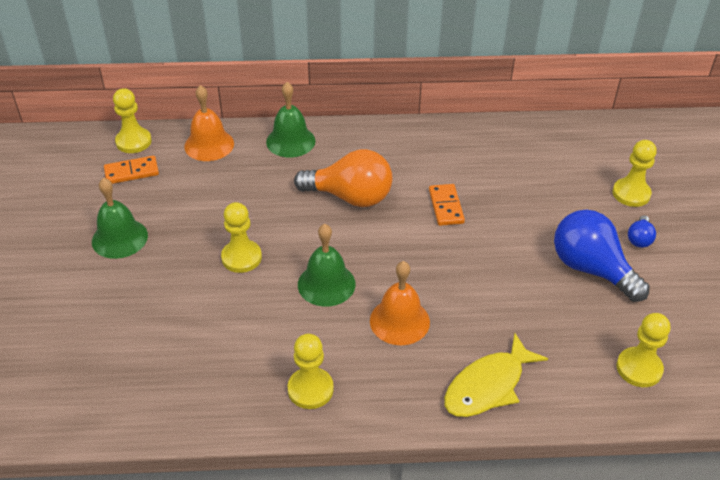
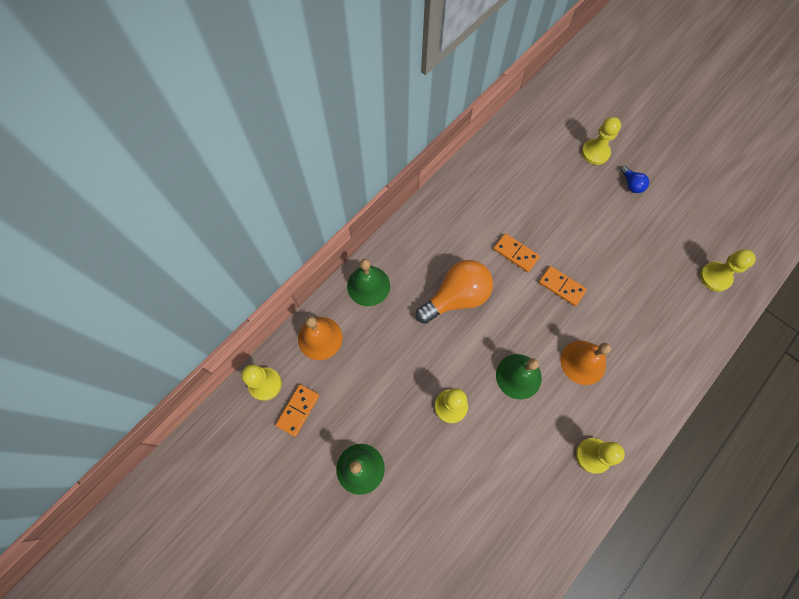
camera: 45 degrees left, 25 degrees up
(457, 257) = (561, 286): none -> orange domino
(488, 386) = (666, 360): yellow fish -> none
(591, 269) = (631, 229): blue light bulb -> none

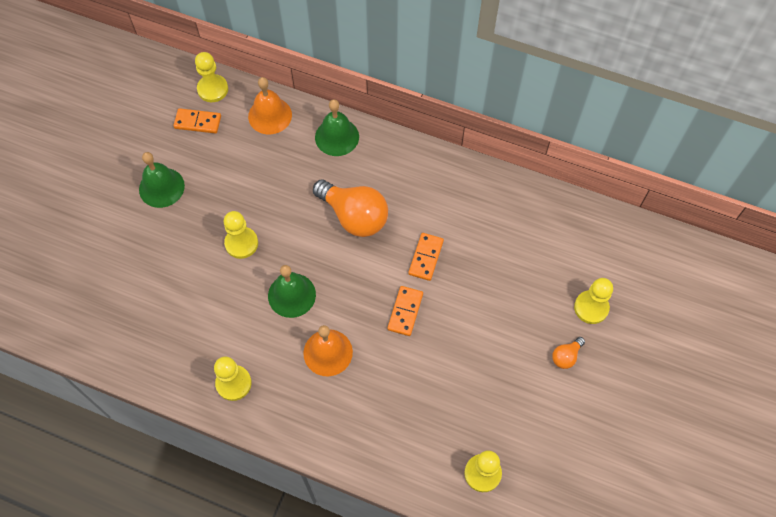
camera: 70 degrees right, 5 degrees down
(631, 184) = (566, 356): blue light bulb -> orange light bulb

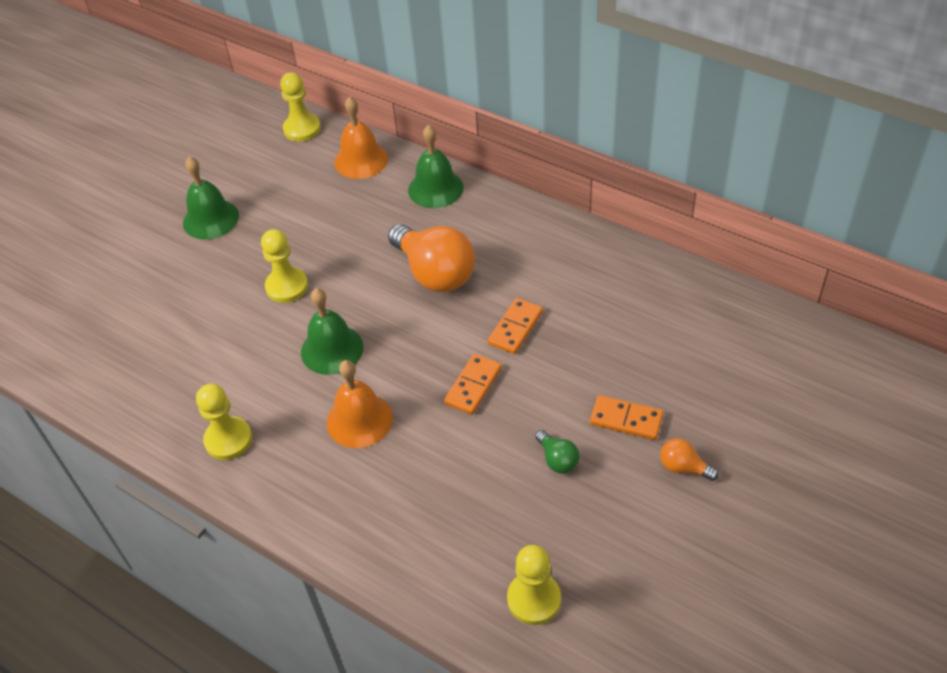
camera: 15 degrees right, 15 degrees down
(198, 122) = (274, 159): orange domino -> orange domino (626, 419)
(478, 363) = (557, 459): none -> green light bulb
(566, 356) = (683, 467): orange light bulb -> orange light bulb turned 60 degrees clockwise
(591, 307) = (730, 412): yellow pawn -> none

